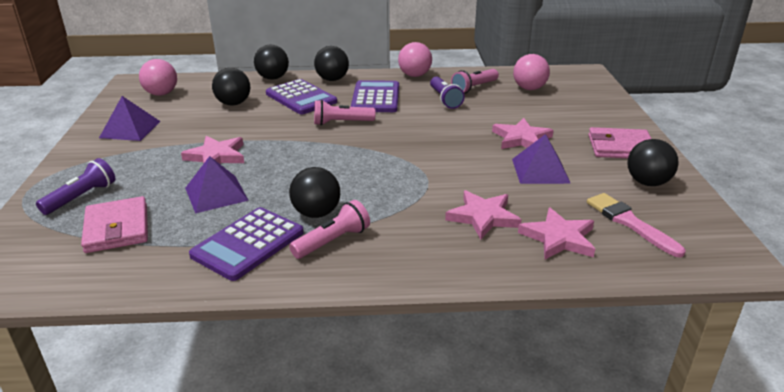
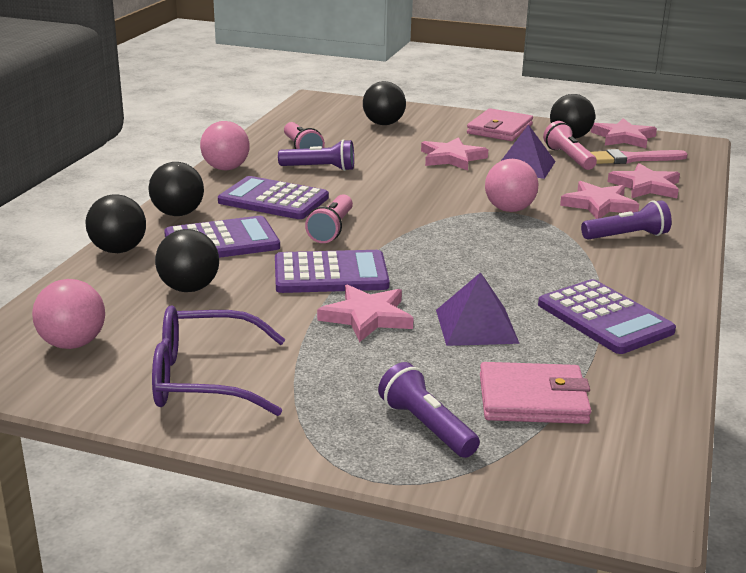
camera: 70 degrees left, 5 degrees down
(130, 129) = (204, 379): purple pyramid -> purple glasses
(272, 135) = (330, 274): none -> purple calculator
(316, 213) = (555, 275): black ball -> black ball (383, 124)
(333, 241) = (616, 275): pink flashlight -> pink flashlight (569, 158)
(420, 239) = (627, 236): none -> purple flashlight
(529, 88) = (332, 128): pink ball -> pink ball (509, 209)
(690, 212) = (623, 137): none -> pink star

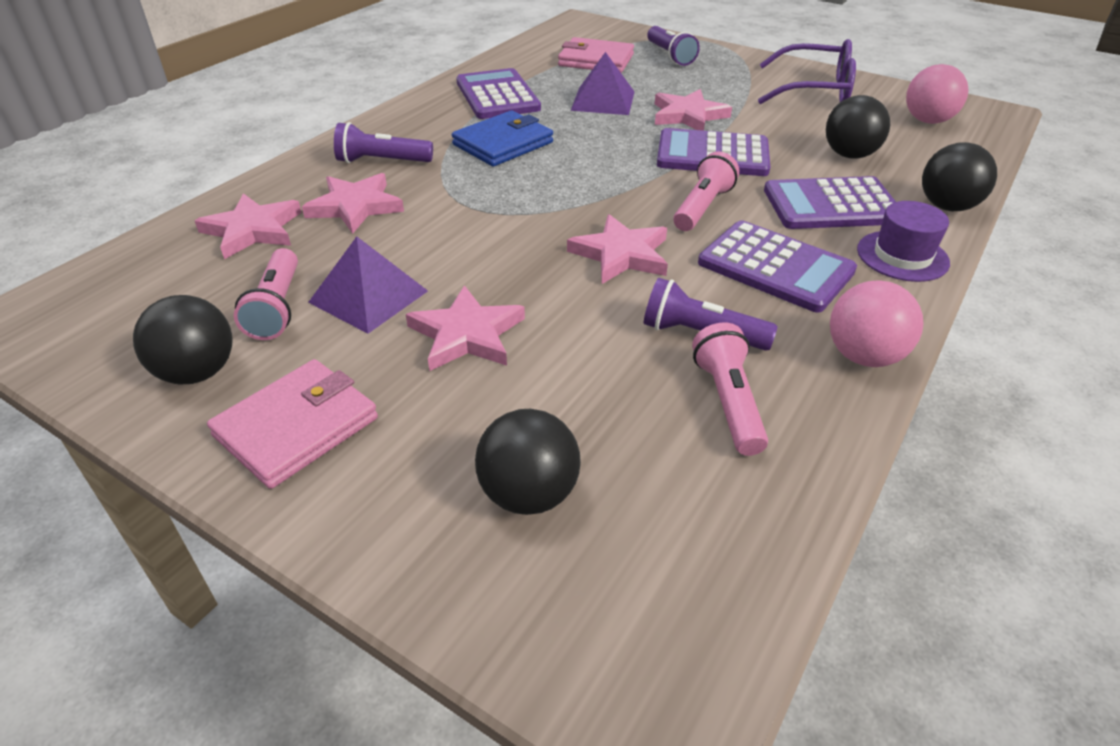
camera: 165 degrees left, 15 degrees up
(178, 214) = (902, 256): black ball -> purple hat
(509, 209) = (472, 212): pink ball -> none
(540, 263) = (503, 144): none -> blue wallet
(623, 137) = (104, 357): pink star -> pink star (621, 254)
(632, 159) = (183, 291): pink brush -> none

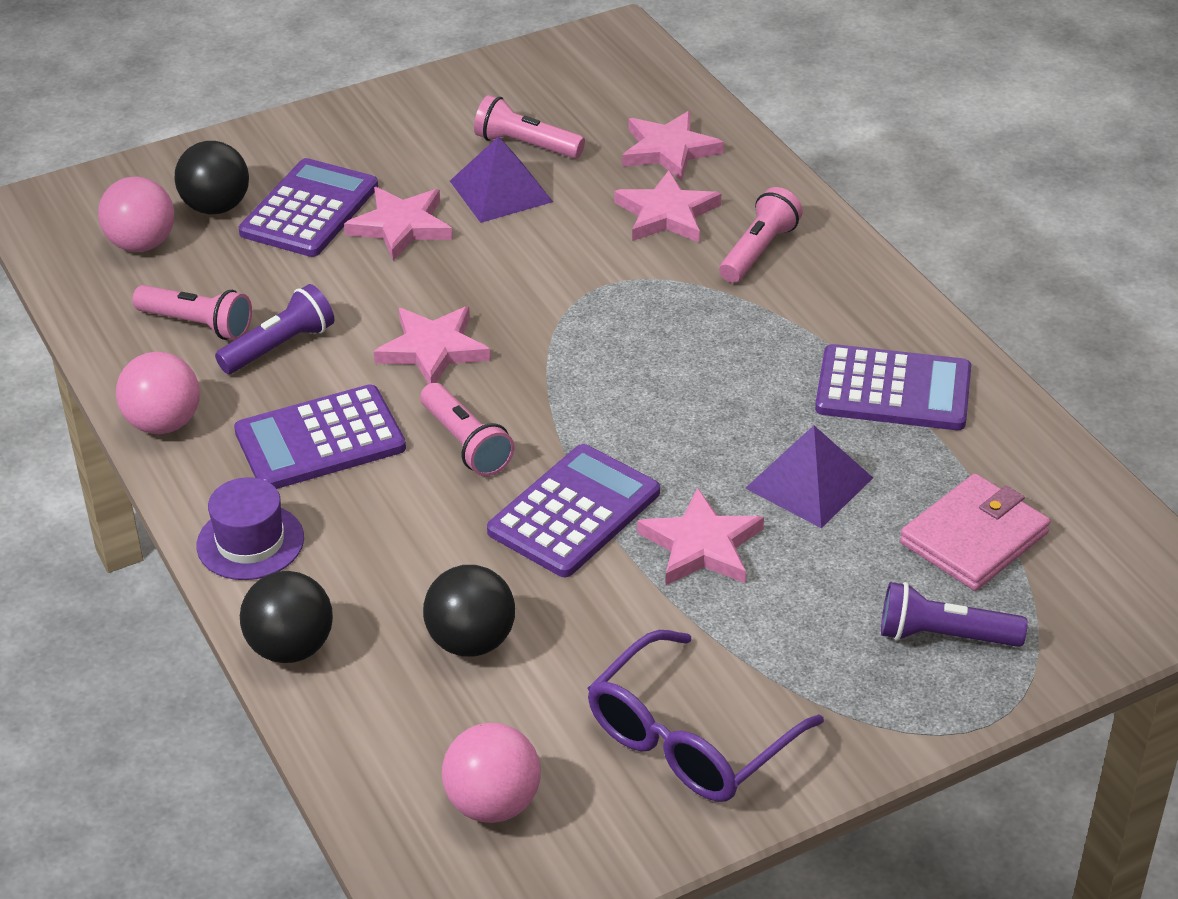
camera: 120 degrees right, 0 degrees up
(197, 372) = (473, 102): black ball -> none
(296, 427) = (372, 133): pink wallet -> none
(382, 161) = (758, 251): purple flashlight -> pink flashlight
(503, 144) = (738, 350): blue wallet -> none
(649, 526) = (141, 244): none -> pink ball
(831, 205) = (381, 548): purple calculator -> purple calculator (309, 210)

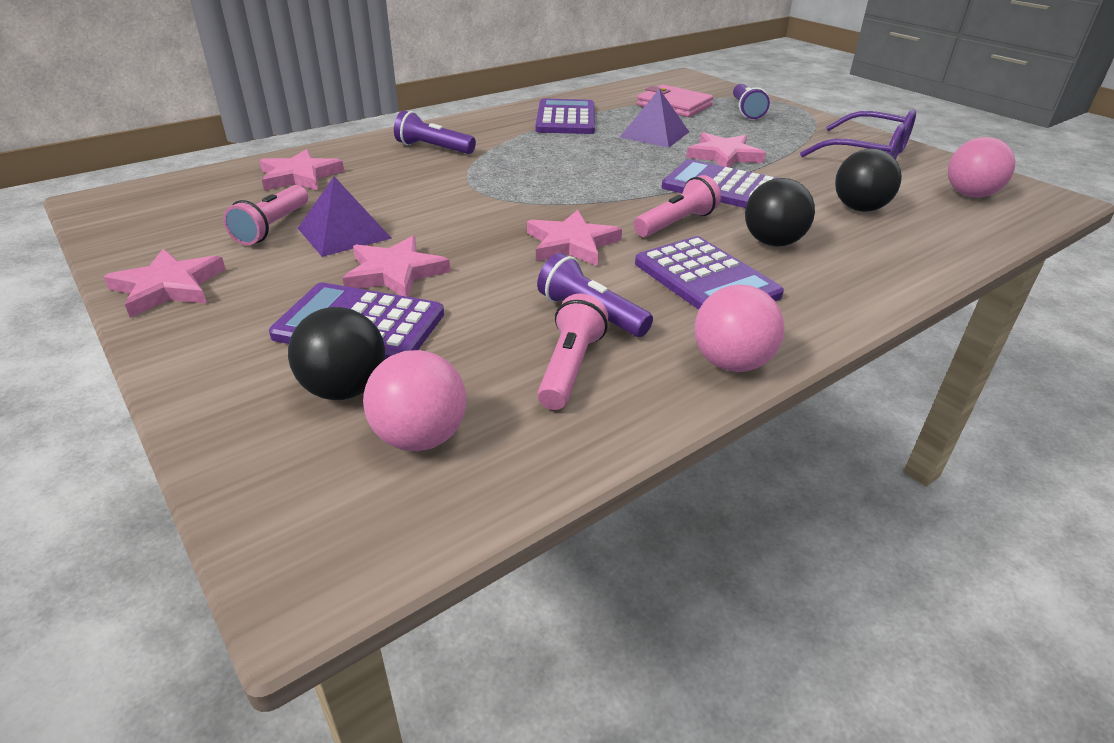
camera: 100 degrees left, 5 degrees down
(250, 542) = (843, 295): purple hat -> none
(291, 648) = (929, 265): black ball -> black ball (772, 242)
(667, 214) = (387, 174): pink star -> pink star (168, 287)
(758, 251) = (433, 148): pink flashlight -> purple flashlight

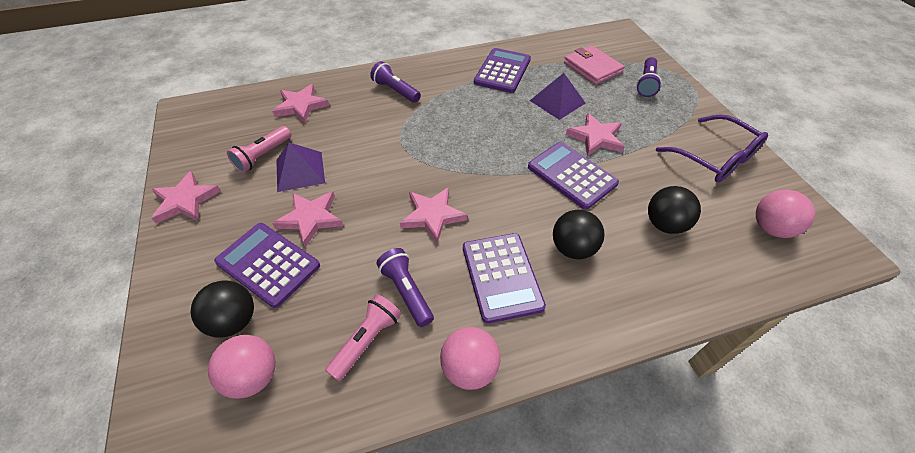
camera: 20 degrees right, 15 degrees up
(676, 223) = (515, 210): pink flashlight -> none

